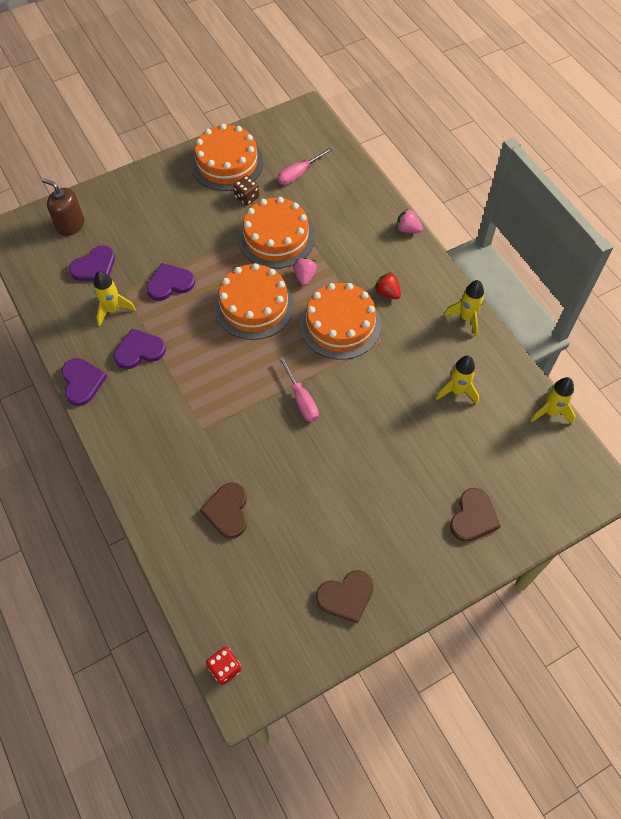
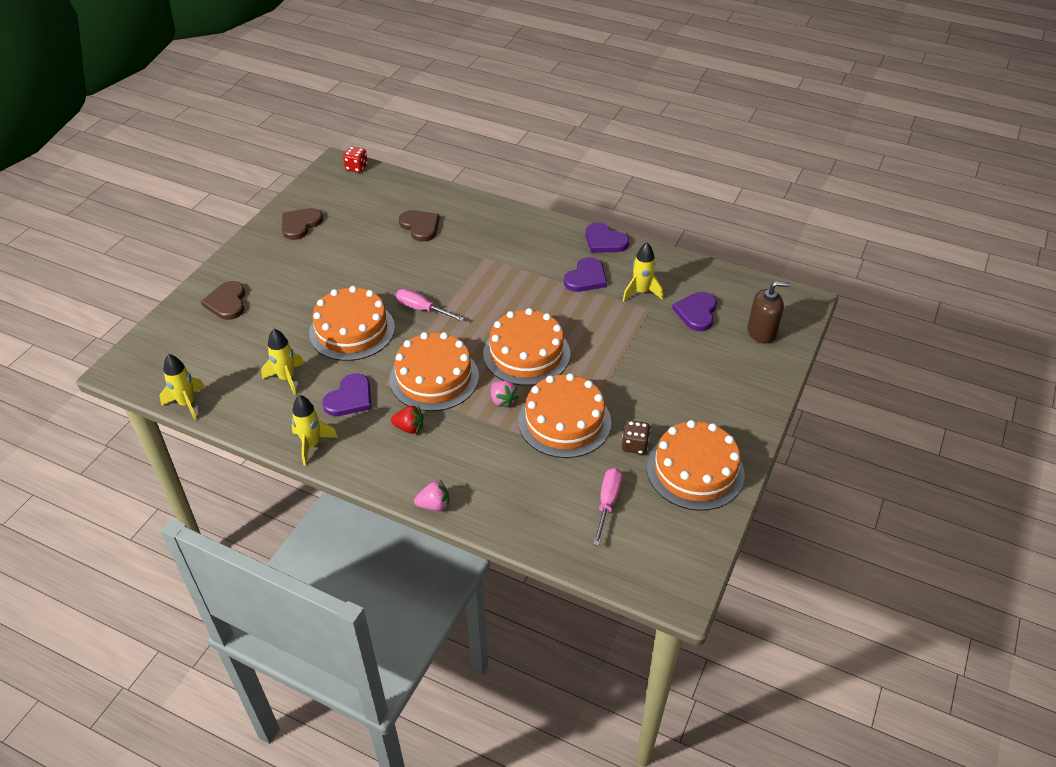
camera: 145 degrees right, 15 degrees down
(170, 283) = (618, 333): purple heart -> purple heart (350, 398)
(375, 412) = (352, 330): none -> orange cake

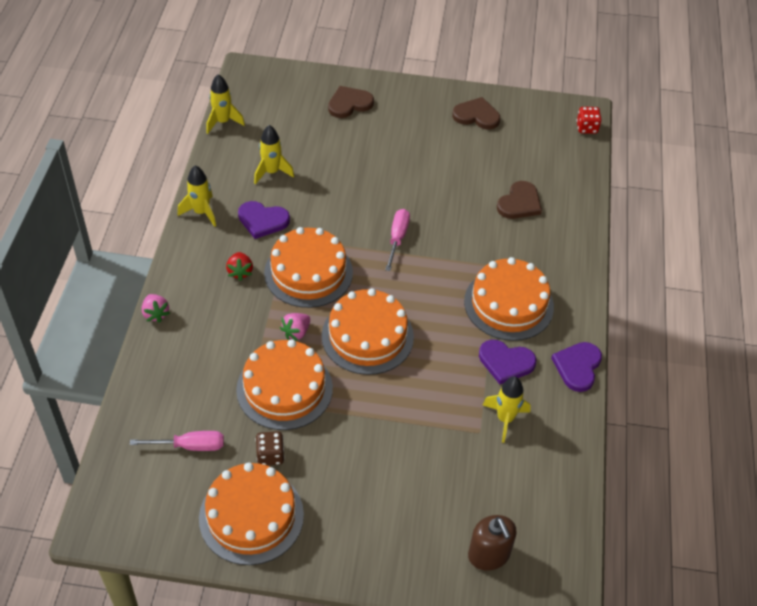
camera: 70 degrees right, 5 degrees up
(352, 330) = (348, 196): orange cake -> orange cake (508, 304)
(696, 312) = (494, 480): purple heart -> none

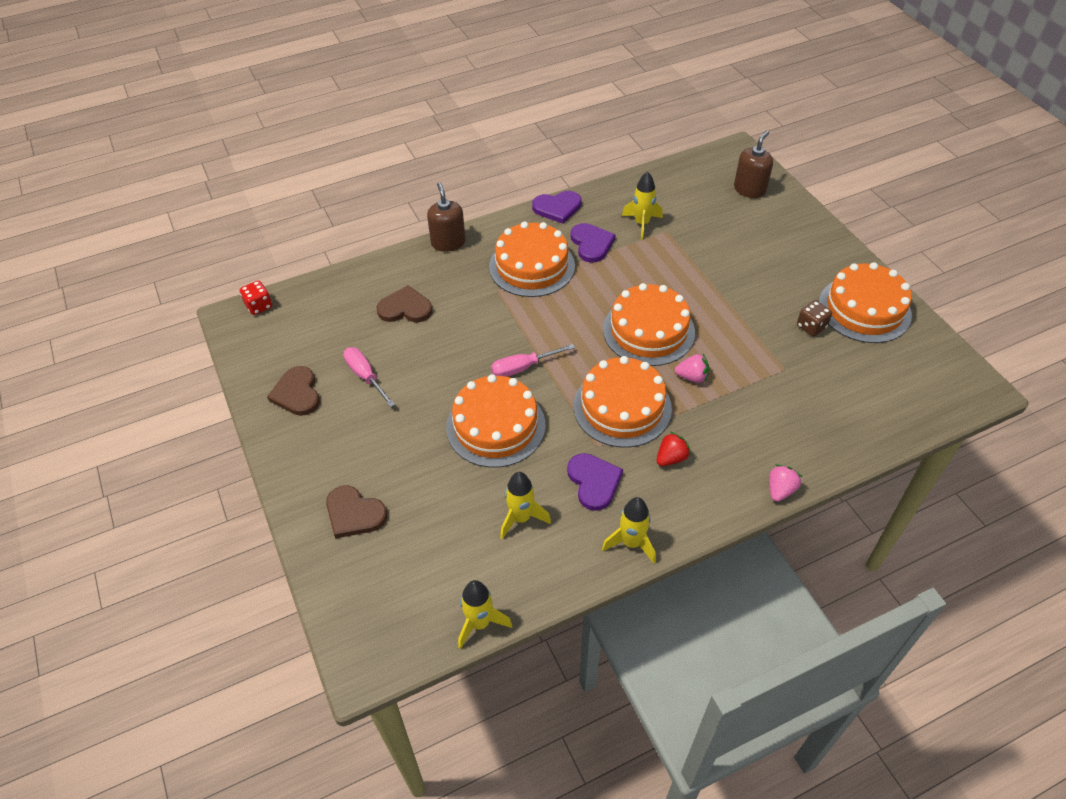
camera: 120 degrees left, 0 degrees up
(190, 446) = (860, 377): pink screwdriver -> pink screwdriver (365, 376)
(284, 388) = (750, 352): orange cake -> orange cake (495, 426)
(583, 265) = (448, 242): none -> brown soap dispenser

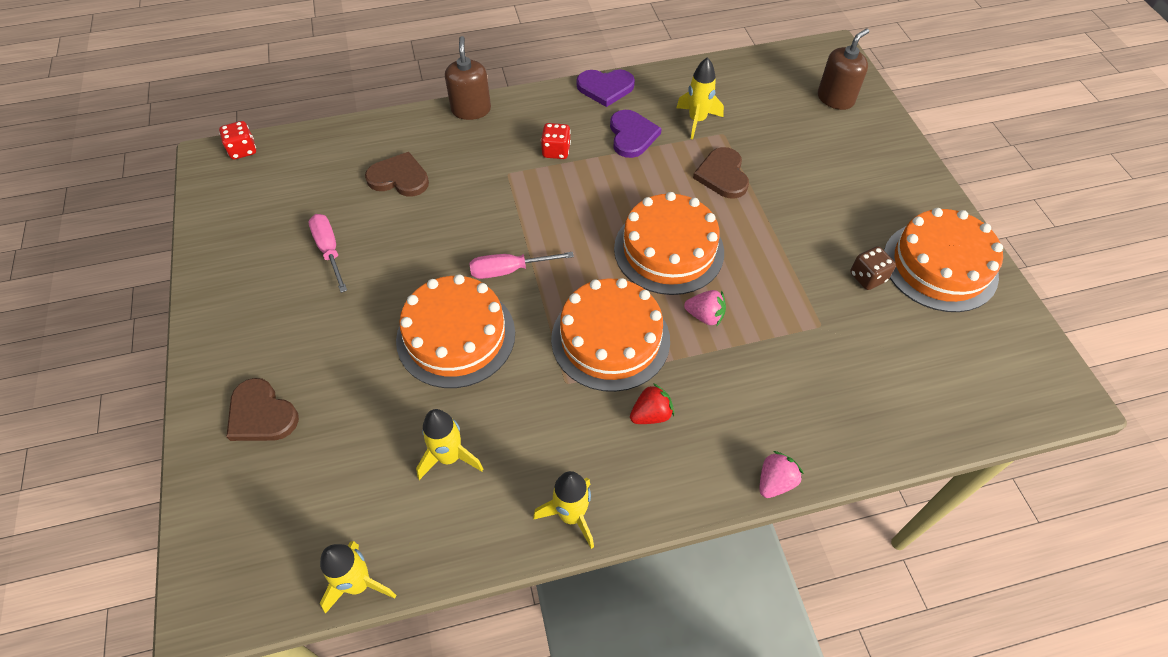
camera: 10 degrees right, 5 degrees up
(297, 393) = (248, 257): brown heart -> brown heart (722, 175)
(532, 266) = (556, 151): orange cake -> red dice
(594, 482) = (549, 427): purple heart -> none

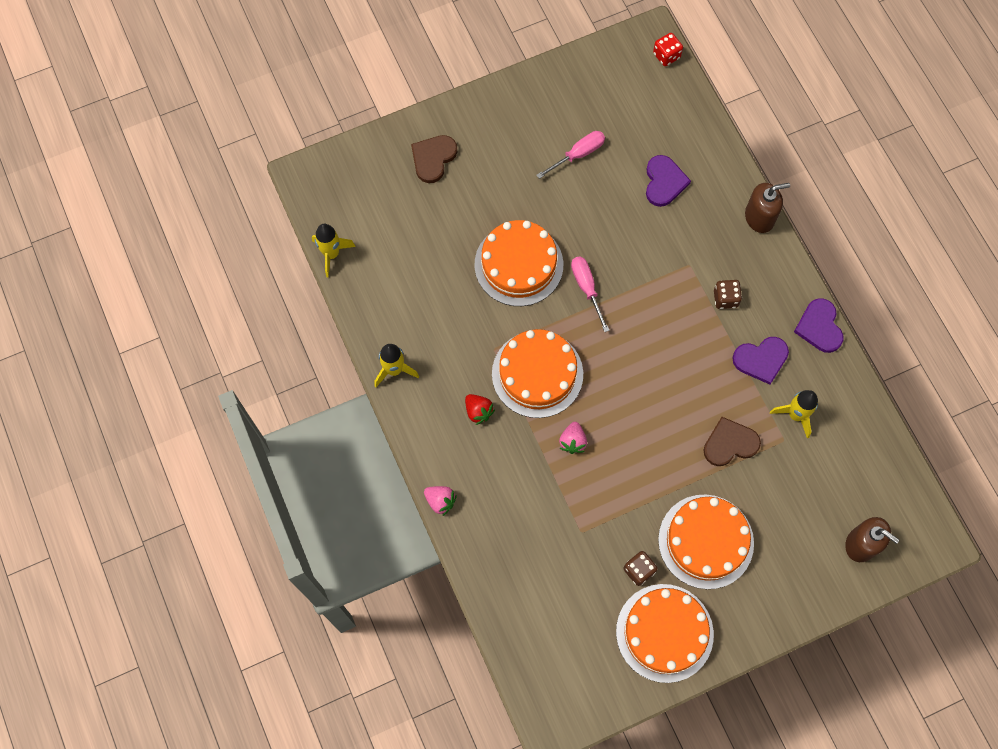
camera: 80 degrees right, 15 degrees up
(399, 178) = (664, 182): brown heart -> purple heart
(449, 457) = (422, 284): yellow rocket -> none
(556, 151) = (725, 298): red dice -> brown dice
(669, 250) = (633, 407): orange cake -> orange cake (706, 541)

